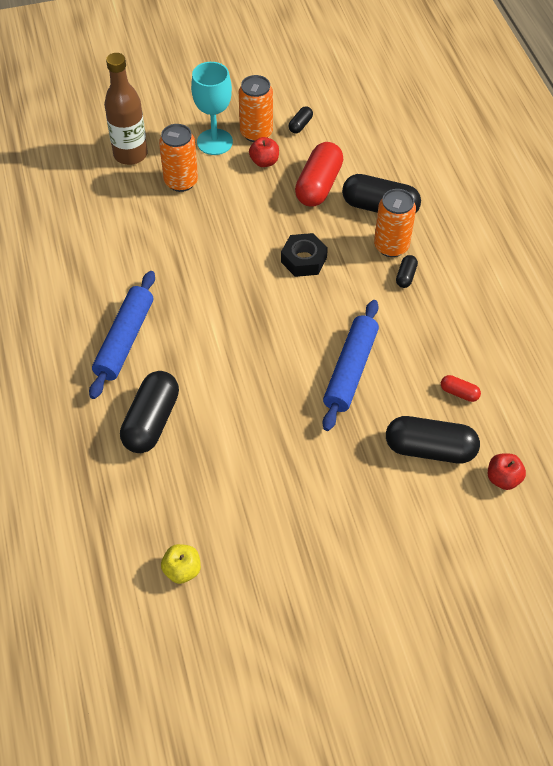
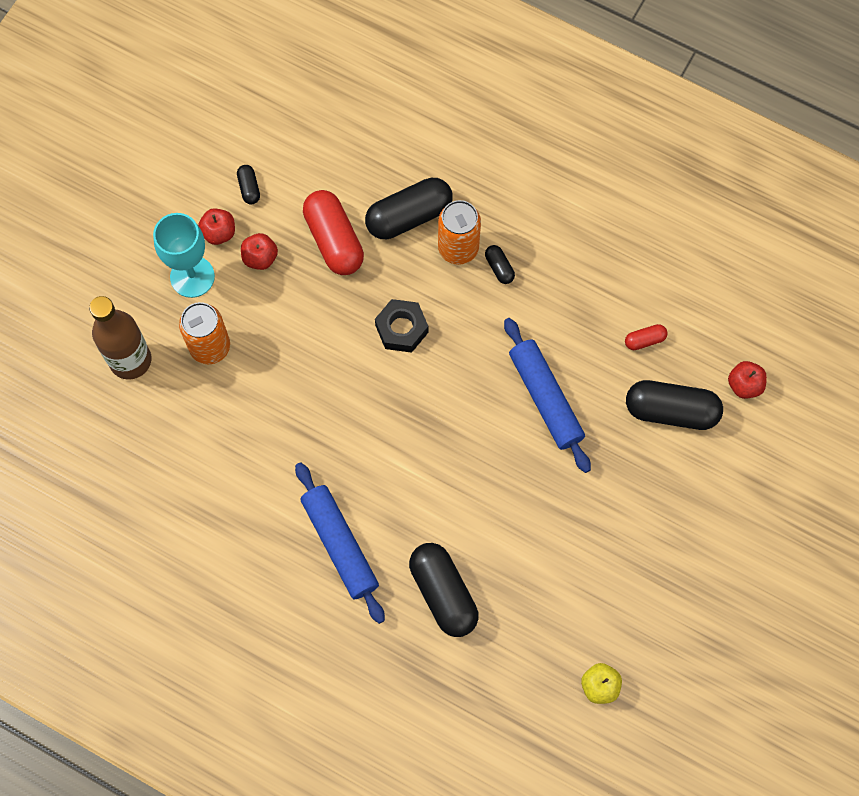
camera: 45 degrees left, 15 degrees up
(256, 133) = (219, 233): orange can -> red apple
(429, 449) = (671, 411): black capsule -> black capsule turned 45 degrees clockwise

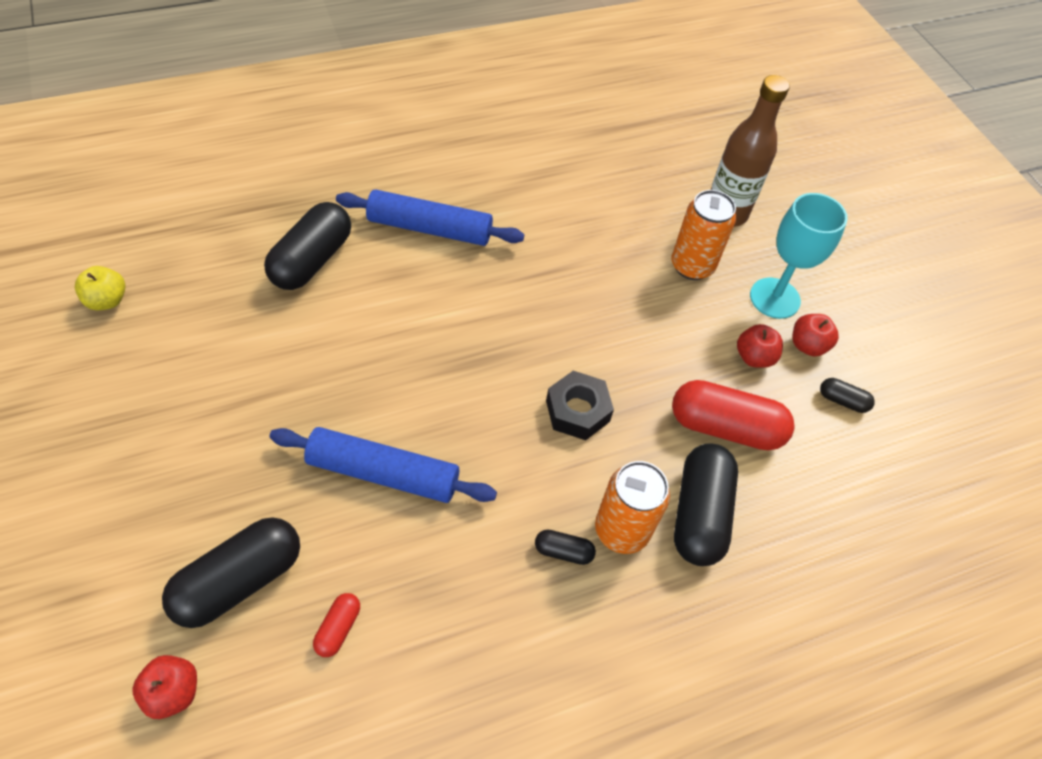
camera: 125 degrees right, 15 degrees down
(443, 593) = (312, 260): black capsule -> black capsule turned 75 degrees counterclockwise

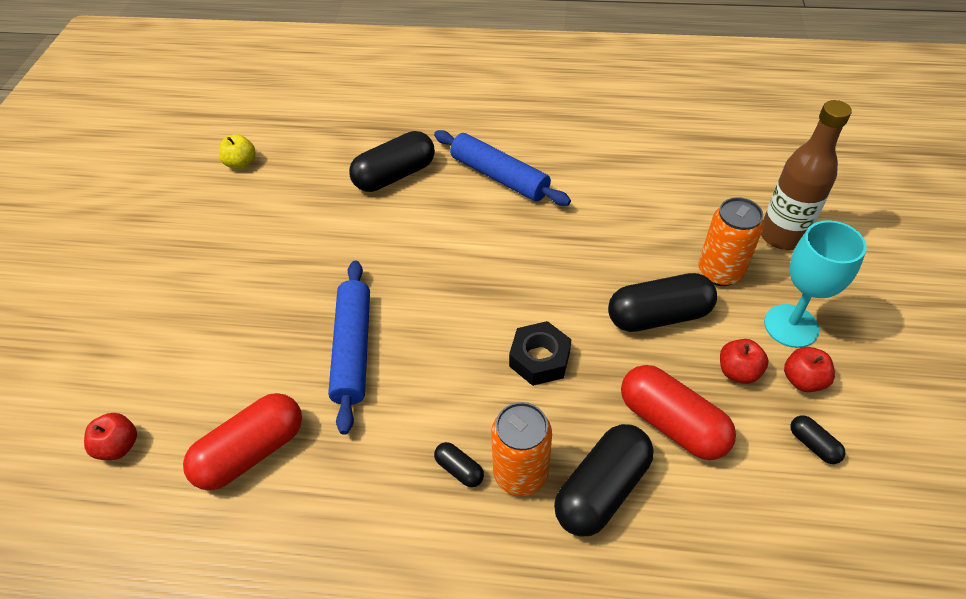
camera: 35 degrees right, 5 degrees down
(239, 580) = (207, 387): black capsule -> black capsule (658, 316)
(338, 628) = (251, 452): red capsule -> red capsule, size x2.16
(383, 473) = (353, 349): blue rolling pin -> blue rolling pin turned 45 degrees clockwise

